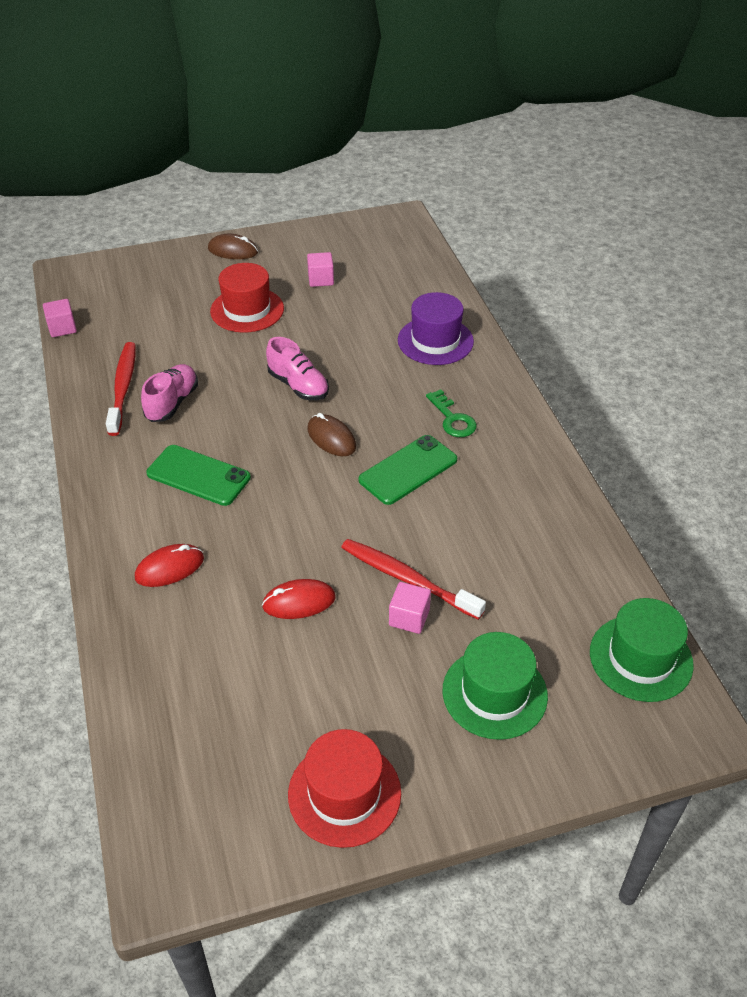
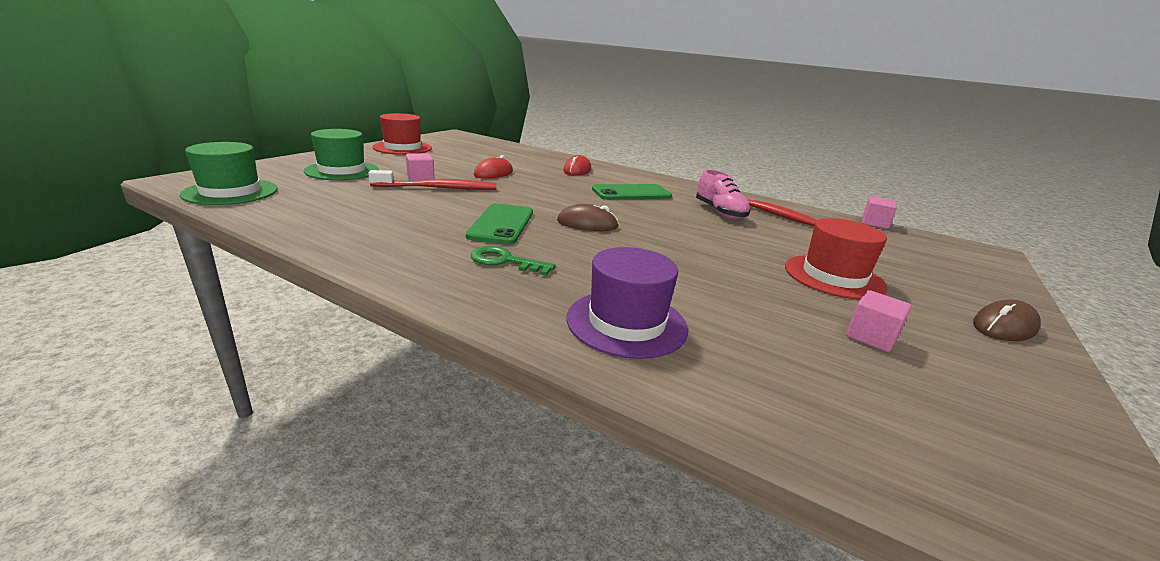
camera: 135 degrees right, 20 degrees down
(298, 386) = (671, 242): pink shoe -> none

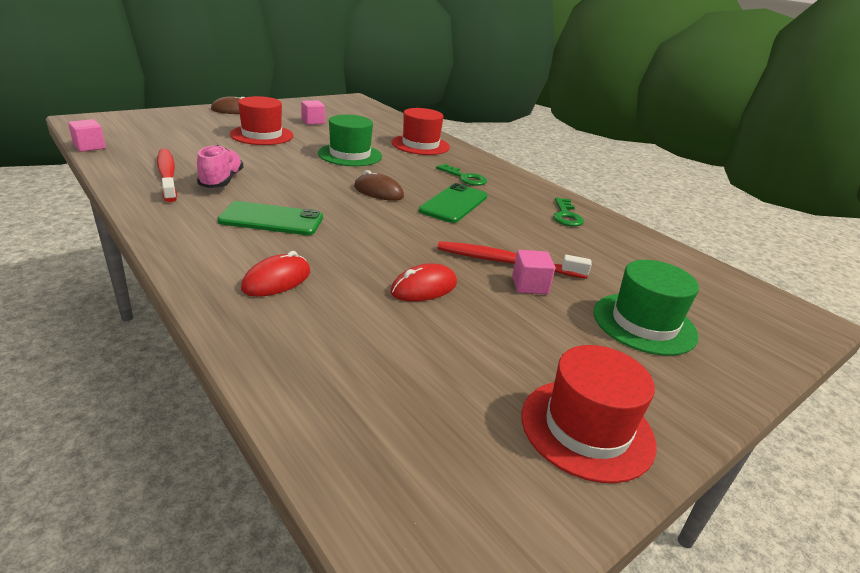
camera: 160 degrees left, 5 degrees up
(230, 192) = (722, 285): green hat -> green hat (350, 155)
(361, 231) = (566, 215): none -> green key
(626, 323) = (420, 145): purple hat -> red hat

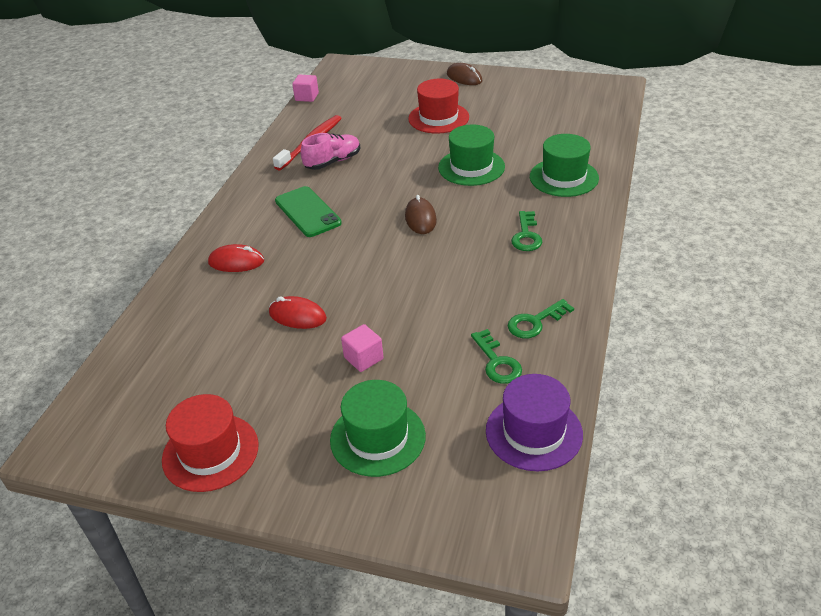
camera: 60 degrees right, 10 degrees up
(313, 122) = (512, 112): pink cube -> none
(420, 145) = (564, 177): red hat -> green hat
(454, 204) = (457, 259): green phone -> none
(507, 262) = (387, 332): red toothbrush -> none
(595, 243) = (497, 362): none -> green key
(686, 265) = (534, 432): none -> purple hat

